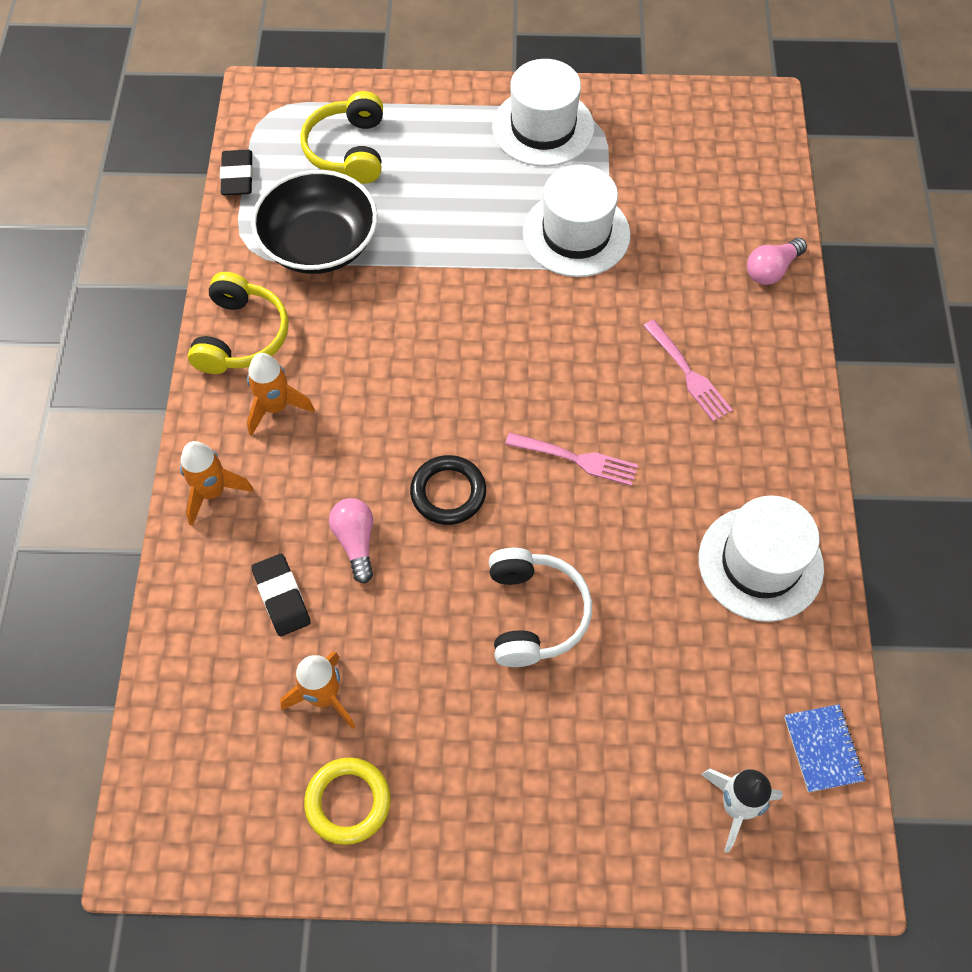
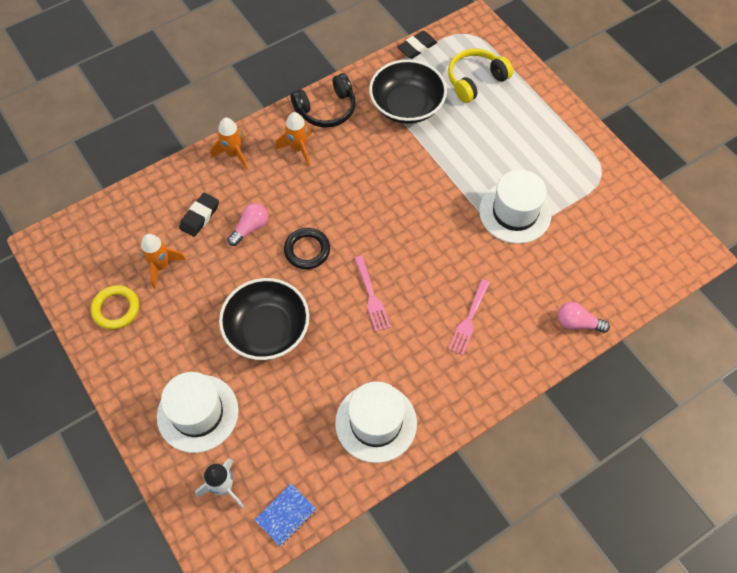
camera: 55 degrees right, 0 degrees up
(241, 336) = (326, 109): yellow headphones -> black headphones
(534, 614) = (267, 329): white headphones -> black bowl
(543, 127) = (572, 155): white hat -> white hat (197, 413)

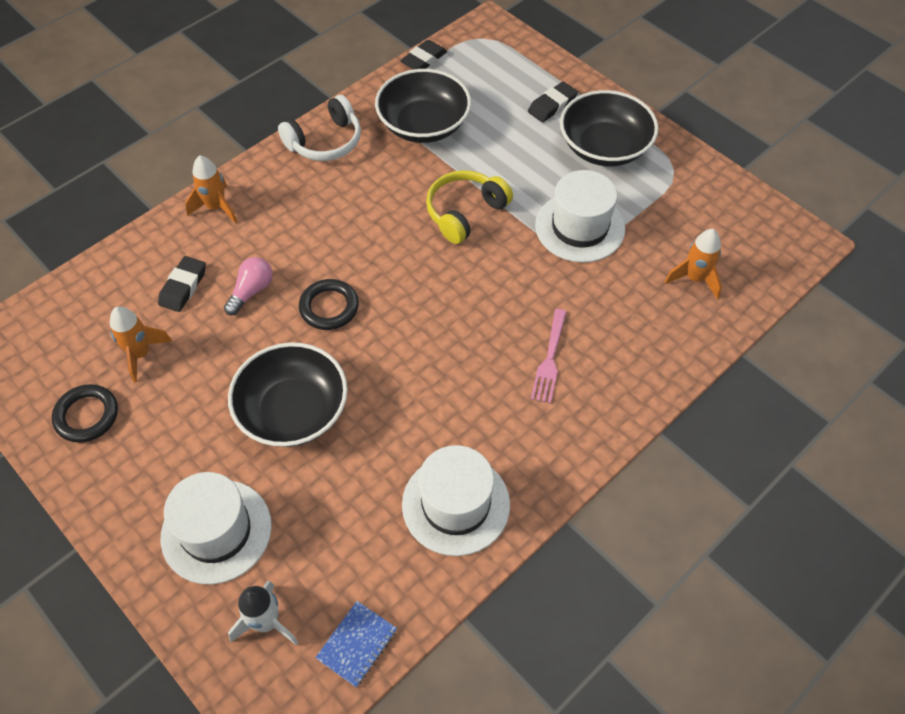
camera: 10 degrees left, 5 degrees down
(116, 309) = (87, 416): yellow ring -> black ring
(298, 148) = (297, 190): orange rocket -> orange rocket (695, 278)
(326, 109) = (325, 141): black headphones -> white headphones
(371, 296) = (421, 350): pink fork -> none
(475, 80) = (501, 87): yellow headphones -> yellow headphones (465, 212)
(514, 102) = (552, 105): none -> black eraser
(549, 146) = (604, 147): none -> black bowl
(577, 323) = (684, 343): pink light bulb -> none

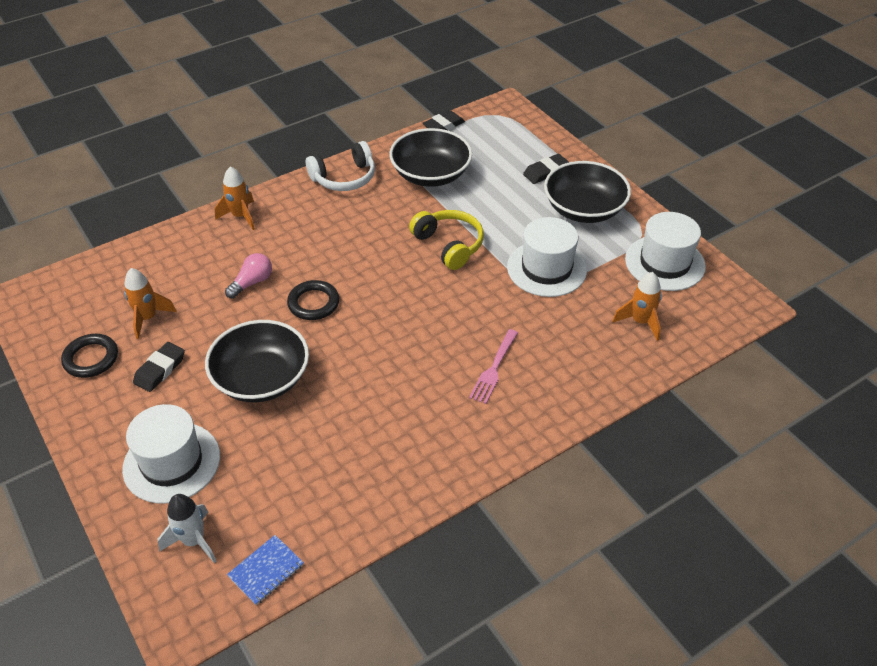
camera: 10 degrees right, 10 degrees down
(183, 287) = (197, 272): black eraser -> black eraser (160, 370)
(456, 504) = (381, 472): white hat -> white hat (664, 263)
(465, 212) = (449, 245): yellow headphones -> yellow headphones turned 90 degrees clockwise

